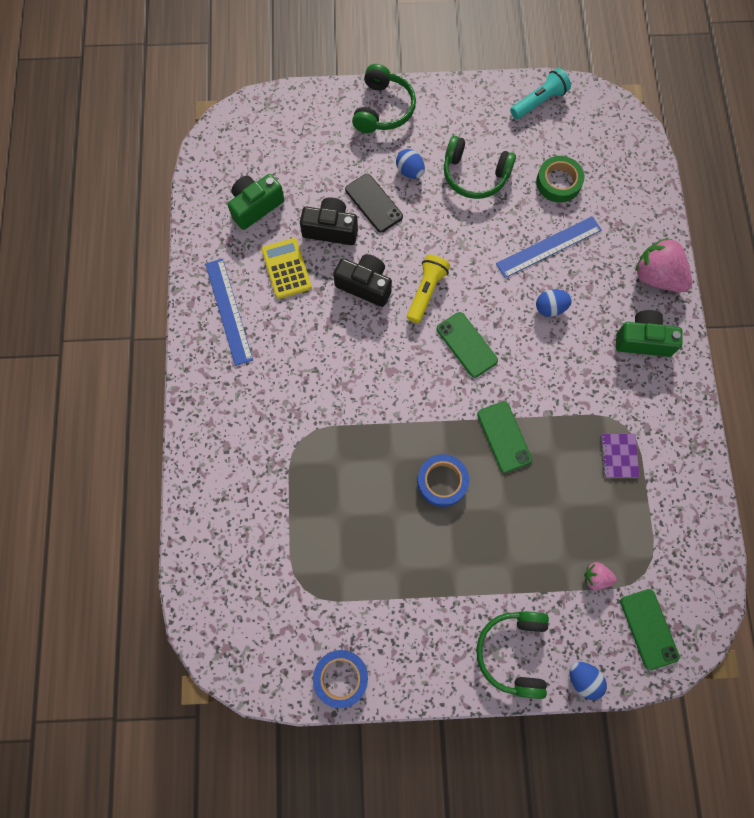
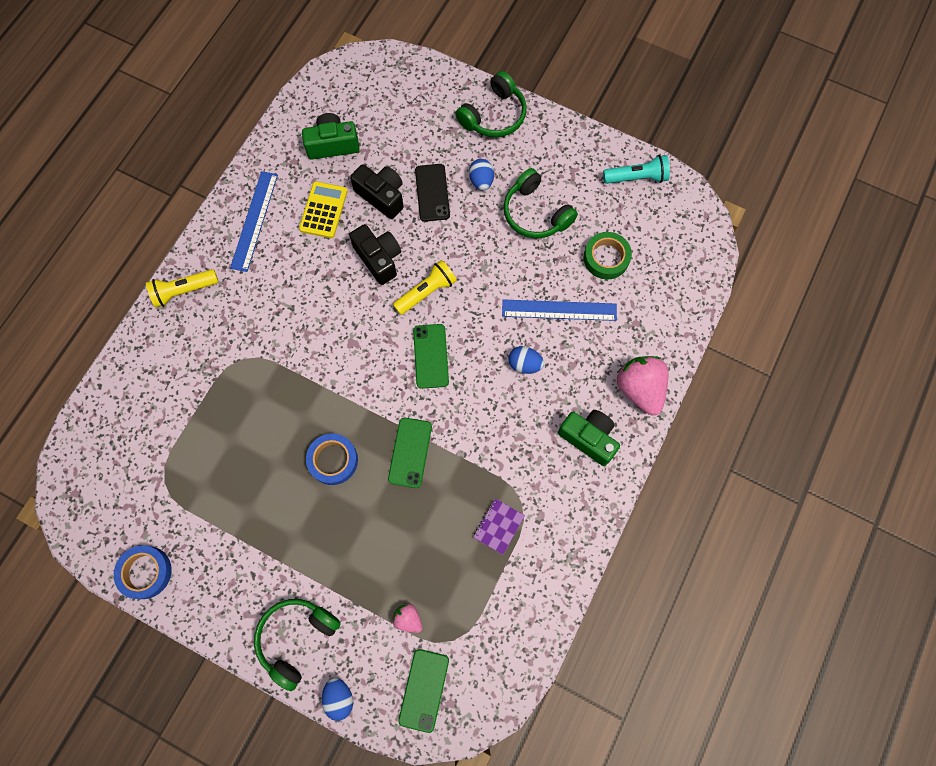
camera: 30 degrees right, 0 degrees up
(205, 409) = (184, 291): none -> yellow flashlight

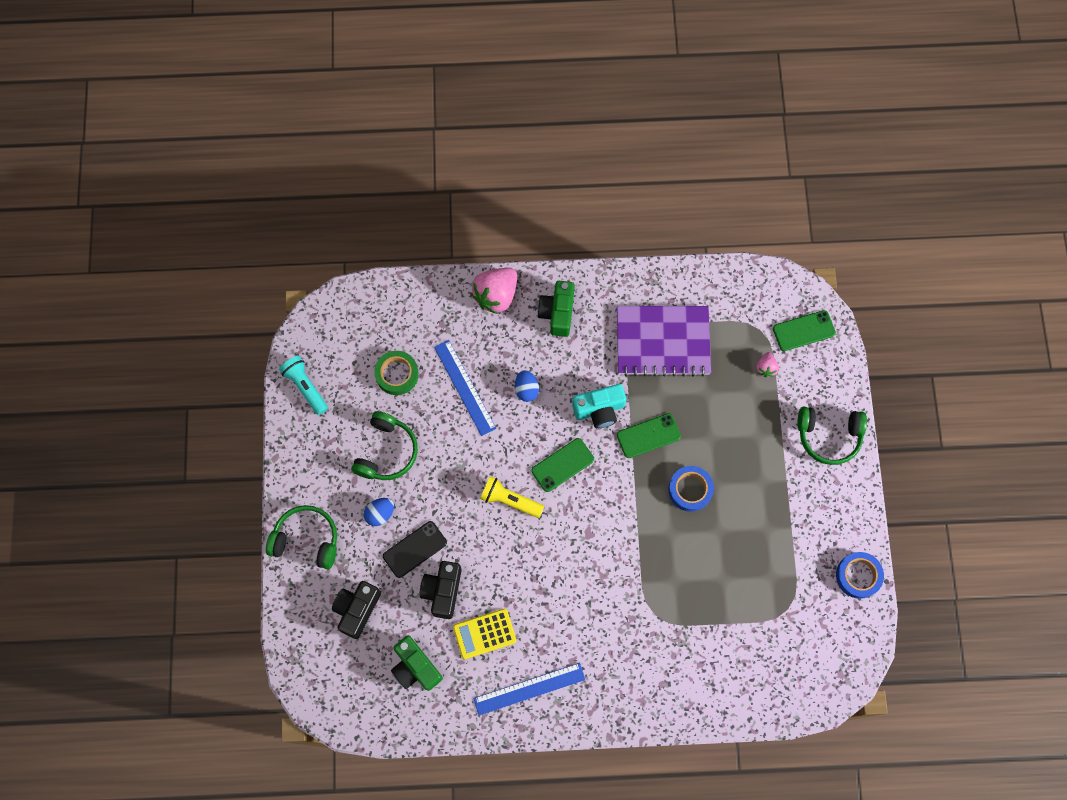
camera: 120 degrees left, 0 degrees up
(184, 291) = (628, 706): yellow flashlight -> none
(339, 697) = (845, 383): blue egg -> none
(378, 259) = (503, 557): black camera -> black camera (357, 609)
(464, 421) = (599, 410): none -> turquoise camera
(498, 526) = (662, 341): purple notebook -> purple notebook, size x2.44

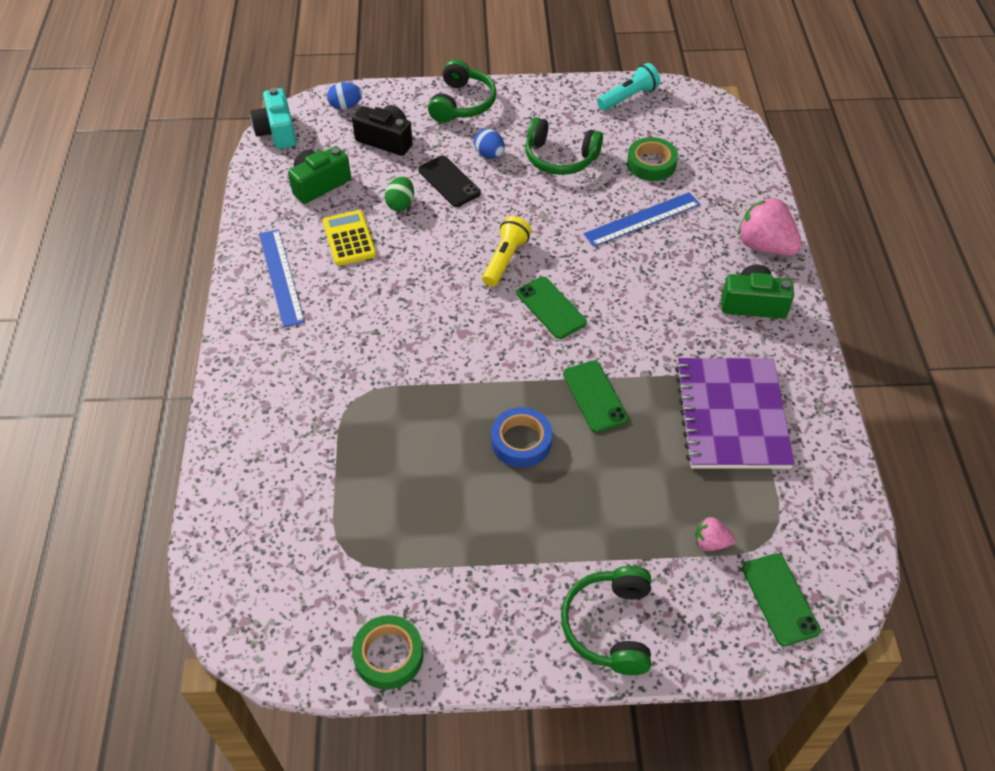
camera: 90 degrees right, 20 degrees down
(442, 591) = (400, 204): black camera -> green egg
(526, 389) = (646, 274): blue egg -> blue egg (345, 106)
(599, 410) = (626, 345): turquoise camera -> turquoise camera (277, 131)
(858, 576) = (388, 655): blue tape -> green tape

